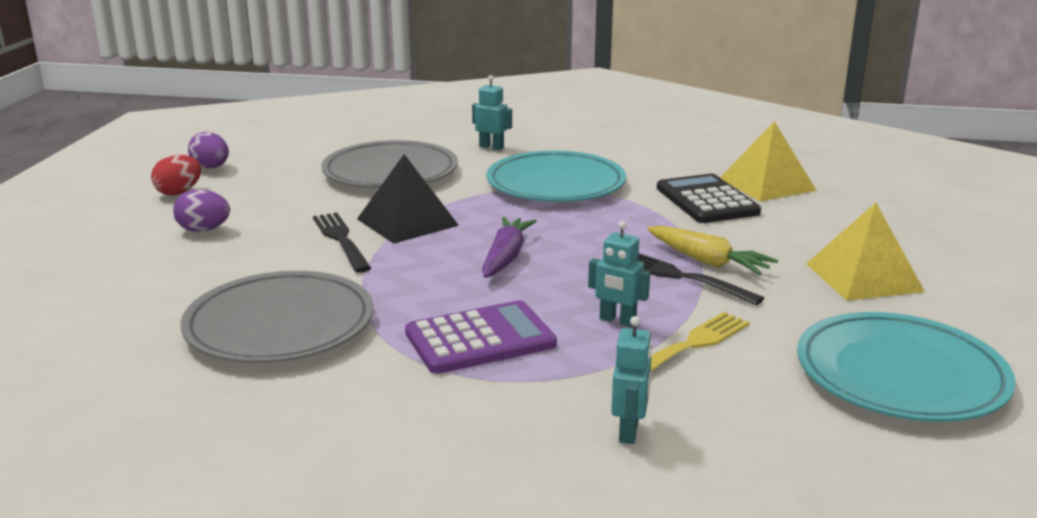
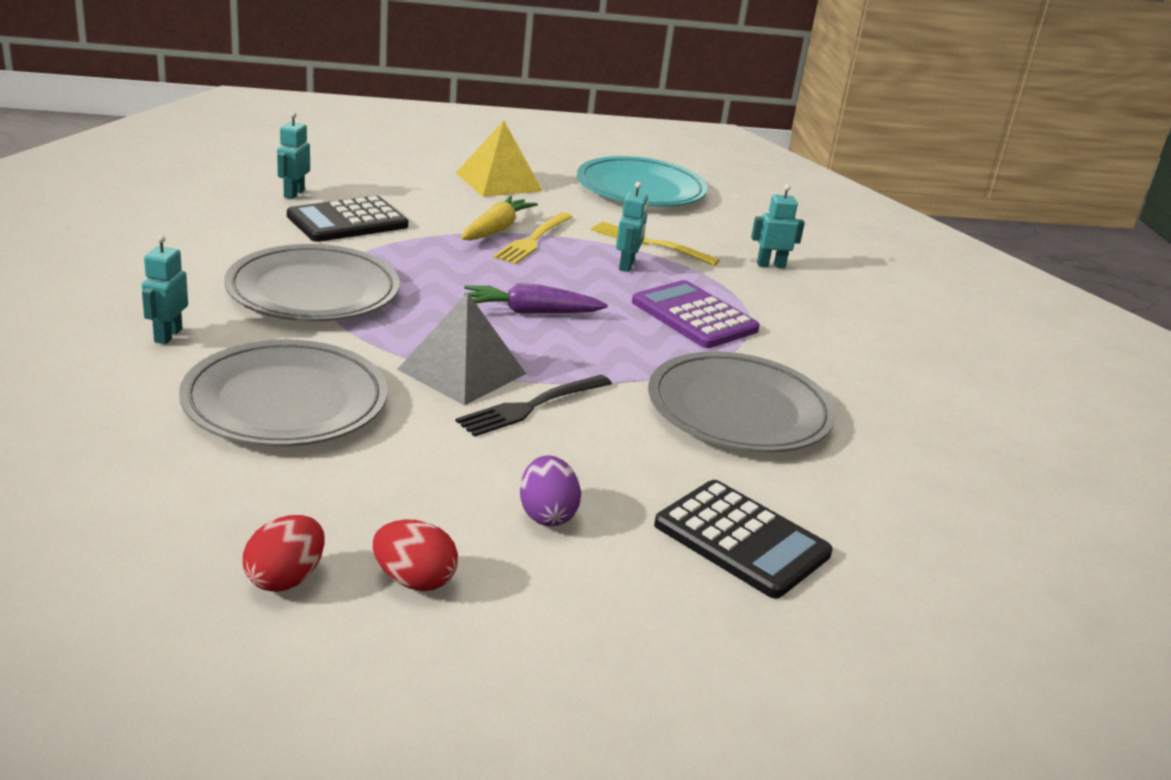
camera: 110 degrees left, 5 degrees up
(110, 288) = (741, 539): none -> black calculator
(211, 167) = (285, 578): purple egg -> red egg
(407, 222) = (462, 371): black pyramid -> grey pyramid
(556, 184) = (313, 291): turquoise plate -> grey plate
(682, 277) = (533, 240): black fork -> yellow fork
(767, 184) = (293, 194): yellow pyramid -> turquoise robot

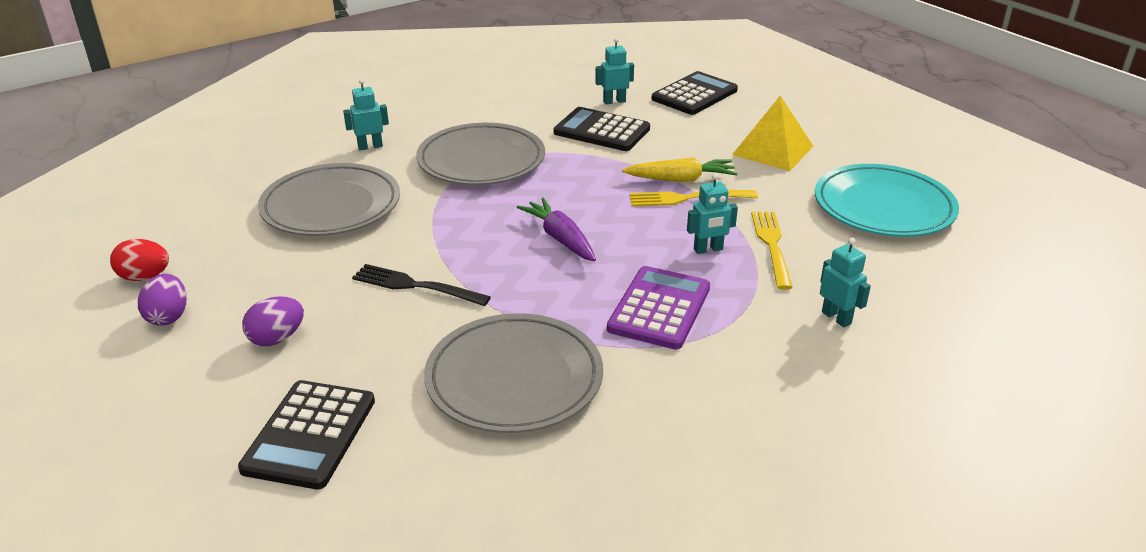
camera: 65 degrees right, 5 degrees up
(344, 163) = (694, 95): none -> black calculator
(414, 580) = (168, 317): red egg -> purple egg
(462, 371) = (436, 244): grey pyramid -> none

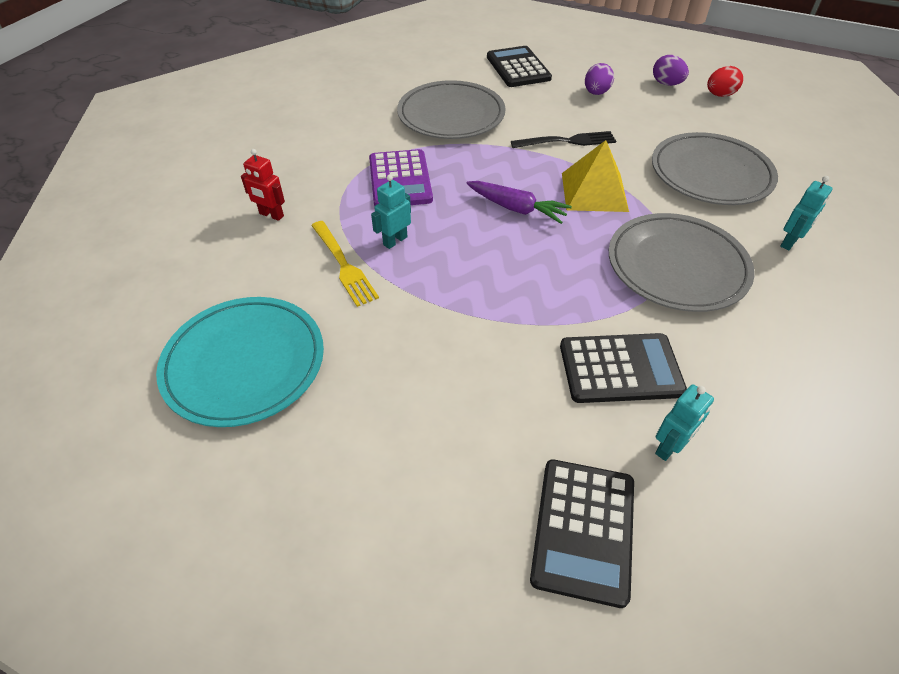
camera: 150 degrees right, 15 degrees up
(681, 179) = (472, 319): yellow carrot -> none
(687, 198) = (448, 294): yellow fork -> none
(773, 150) = (401, 422): yellow pyramid -> yellow pyramid (594, 191)
(836, 318) = (271, 215): turquoise robot -> red robot

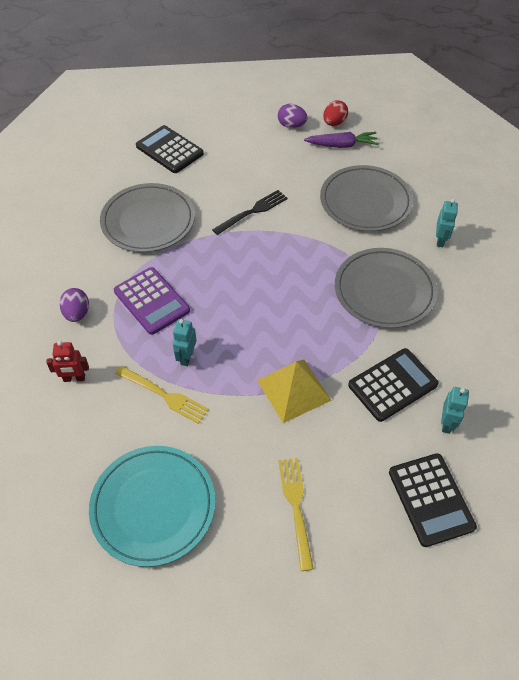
camera: 30 degrees left, 5 degrees up
(397, 445) = (296, 507): none -> yellow fork
(517, 209) = (254, 290): purple carrot -> purple carrot (342, 145)
(594, 191) = (298, 251): yellow pyramid -> yellow pyramid (293, 390)
(596, 93) = (245, 154): purple egg -> purple egg (77, 313)

